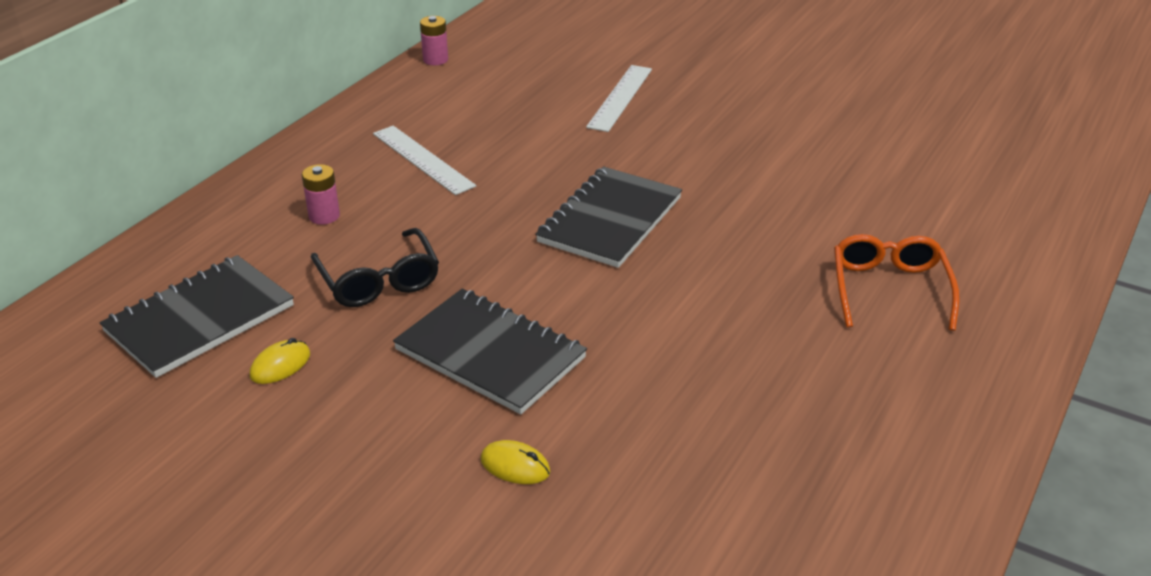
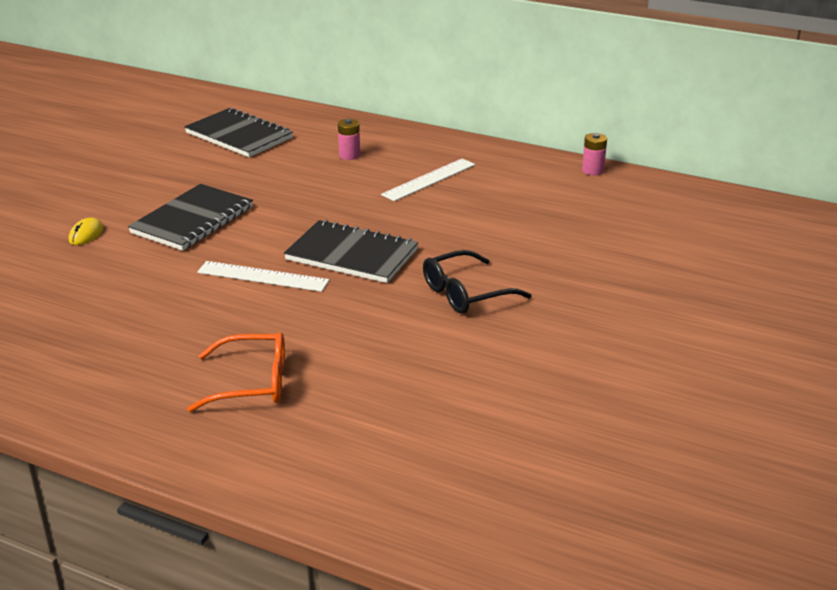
camera: 85 degrees right, 5 degrees down
(280, 365) = (192, 161): yellow mouse -> none
(378, 280) = (275, 179): black glasses -> black glasses (466, 293)
(620, 97) = (556, 253): white ruler -> white ruler (263, 276)

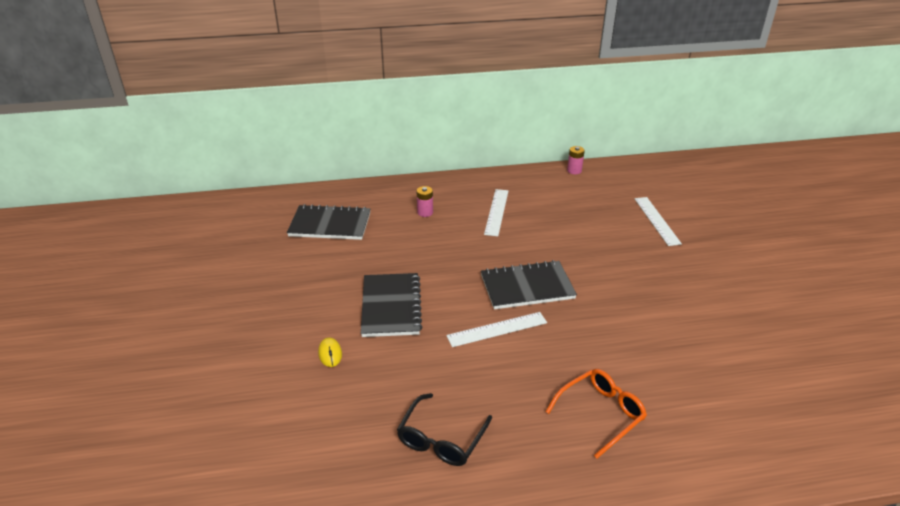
camera: 35 degrees left, 5 degrees up
(466, 293) = (624, 284): black glasses -> black glasses (441, 438)
(617, 251) = (656, 220): none -> white ruler

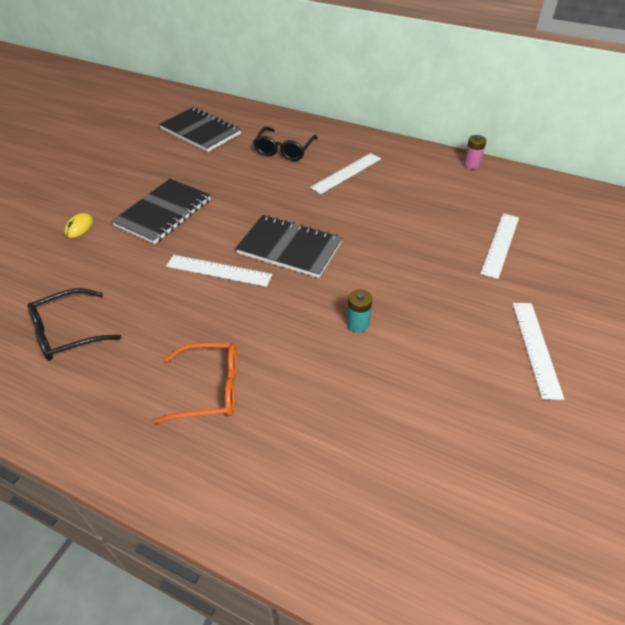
camera: 35 degrees right, 10 degrees up
(425, 212) = (284, 150): pink battery -> black glasses
(637, 316) = (357, 323): none -> turquoise battery
(749, 277) = (536, 348): none -> white ruler

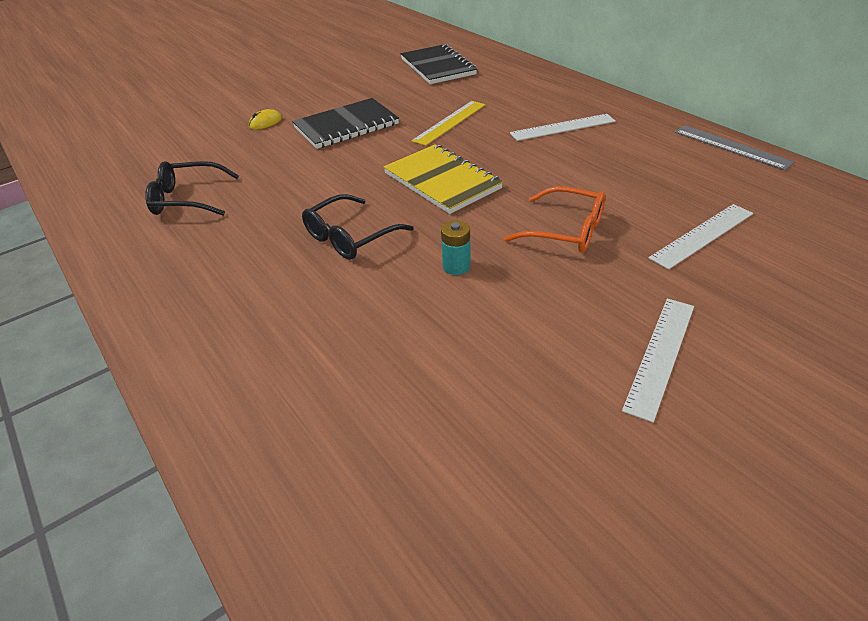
camera: 30 degrees right, 5 degrees down
(209, 389) = (262, 278): orange glasses -> orange glasses (565, 230)
(218, 270) = (356, 184): white ruler -> none
(253, 188) = (450, 122): none -> yellow ruler
(284, 150) = (510, 95): black glasses -> black glasses (350, 237)
(289, 248) = (442, 181): black notebook -> yellow notebook
(471, 164) = (731, 147): pink battery -> grey ruler

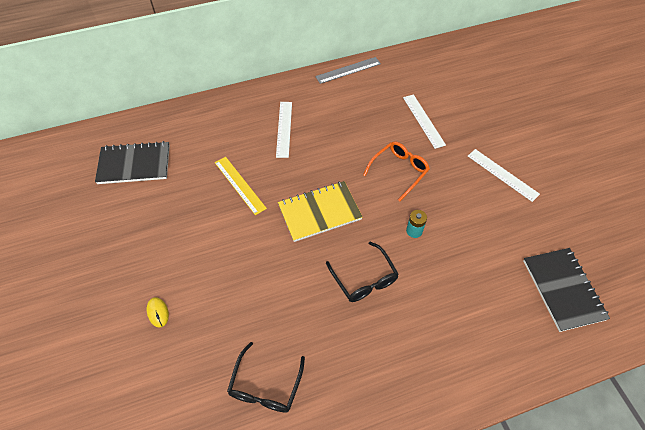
camera: 75 degrees left, 15 degrees up
(346, 126) = (204, 252): black notebook -> black notebook (563, 289)

